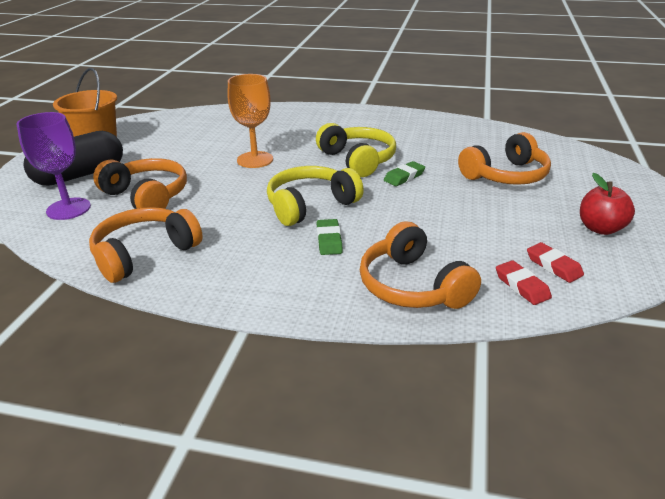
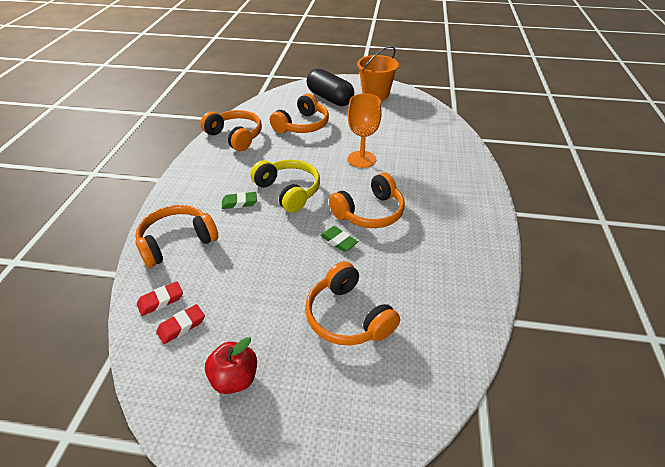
camera: 85 degrees right, 10 degrees up
(68, 209) = (287, 104): purple goblet -> none
(358, 160) = (369, 212): yellow headphones -> orange headphones

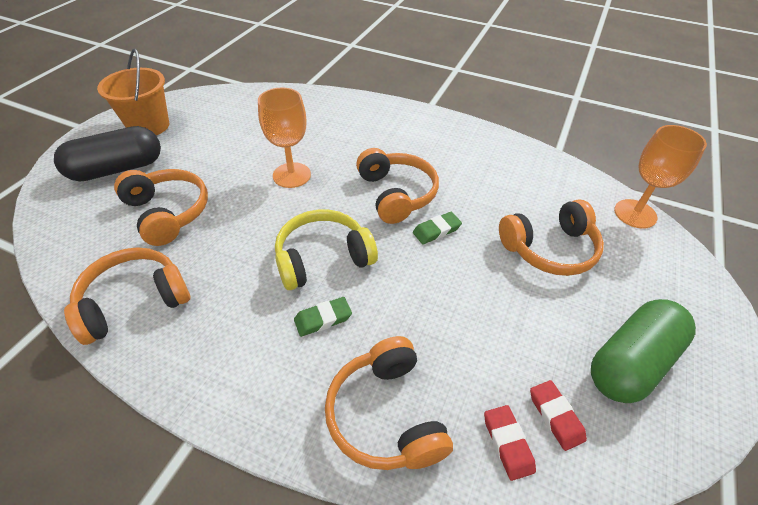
camera: 75 degrees left, 5 degrees up
(235, 378) = (631, 362): red apple -> green capsule
(239, 203) = (323, 319): green eraser -> green eraser turned 60 degrees clockwise
(436, 394) = (635, 214): none -> orange goblet

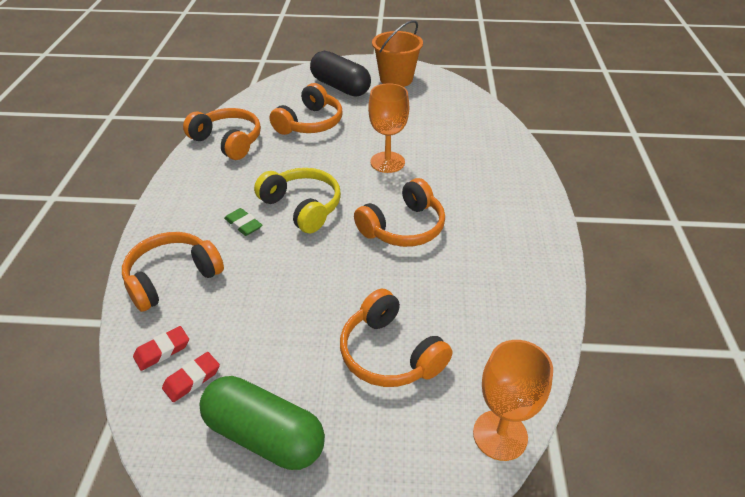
camera: 70 degrees right, 5 degrees down
(436, 230) = (369, 264): green eraser -> none

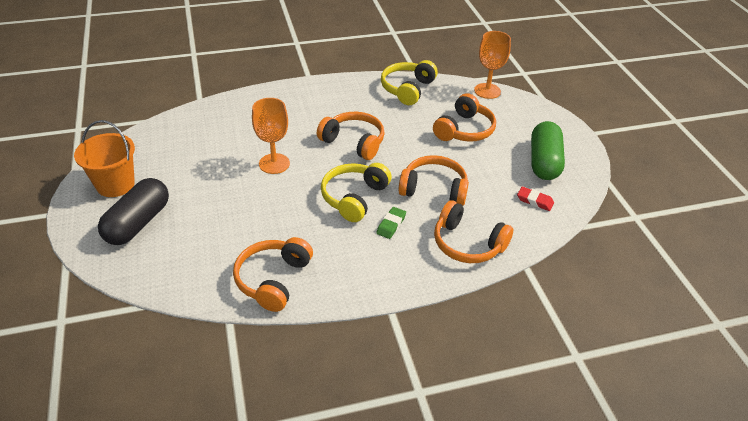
camera: 110 degrees left, 0 degrees up
(162, 350) = (526, 222): red eraser -> none
(310, 123) = (221, 227): orange headphones -> orange headphones (434, 189)
(523, 315) = (407, 89): none -> yellow headphones

